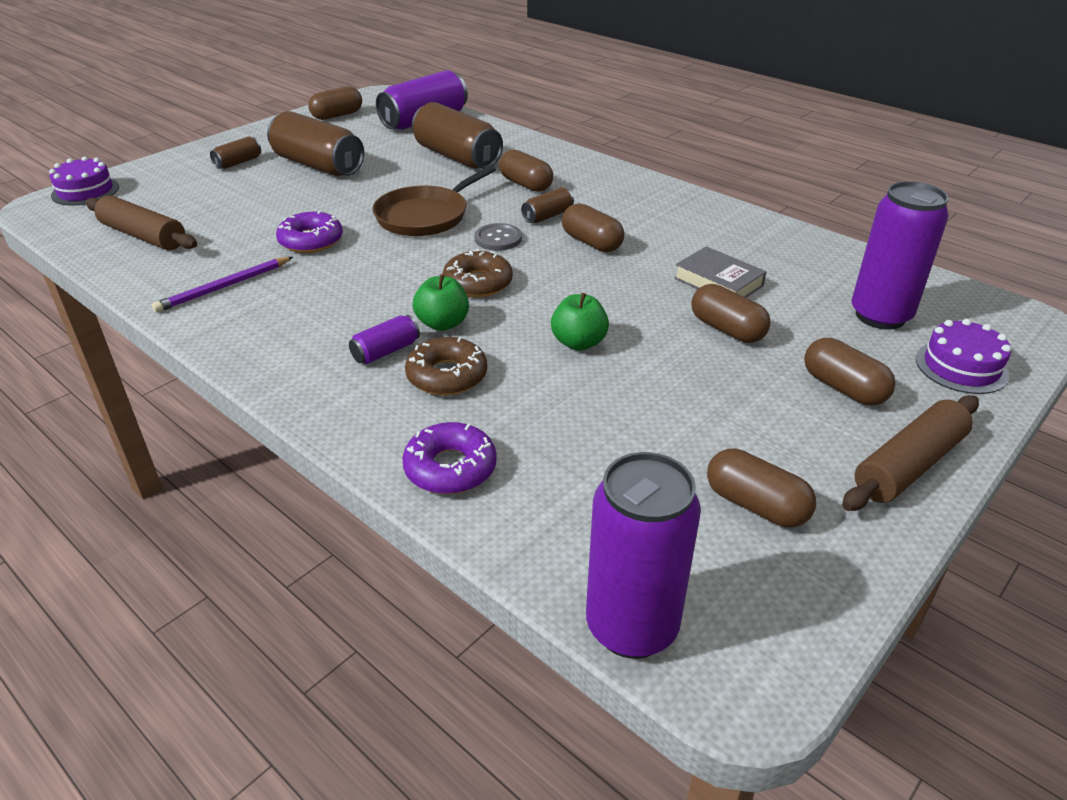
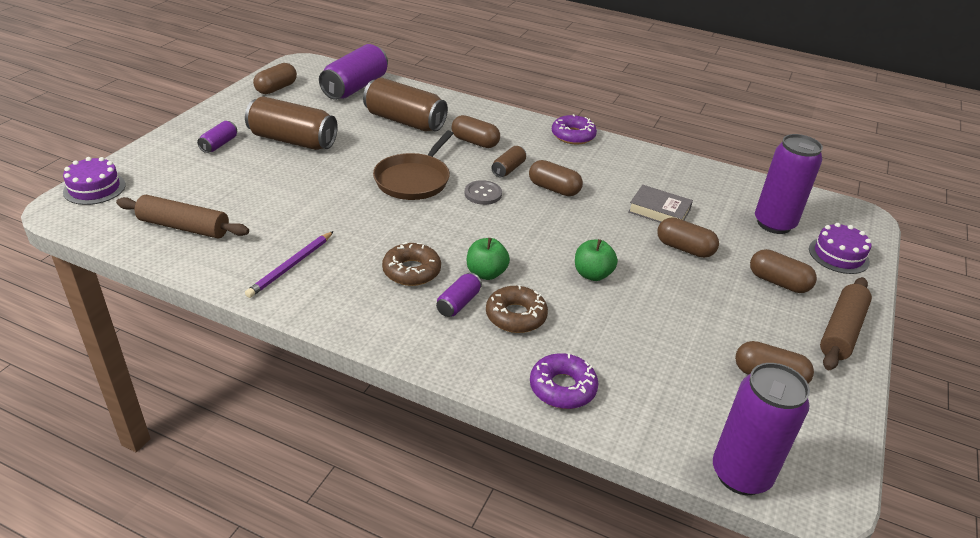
camera: 20 degrees left, 0 degrees up
(238, 163) = (219, 144): brown can -> purple can
(311, 241) = (335, 214): purple donut -> purple donut (573, 135)
(478, 283) = (491, 235): brown donut -> brown donut (411, 271)

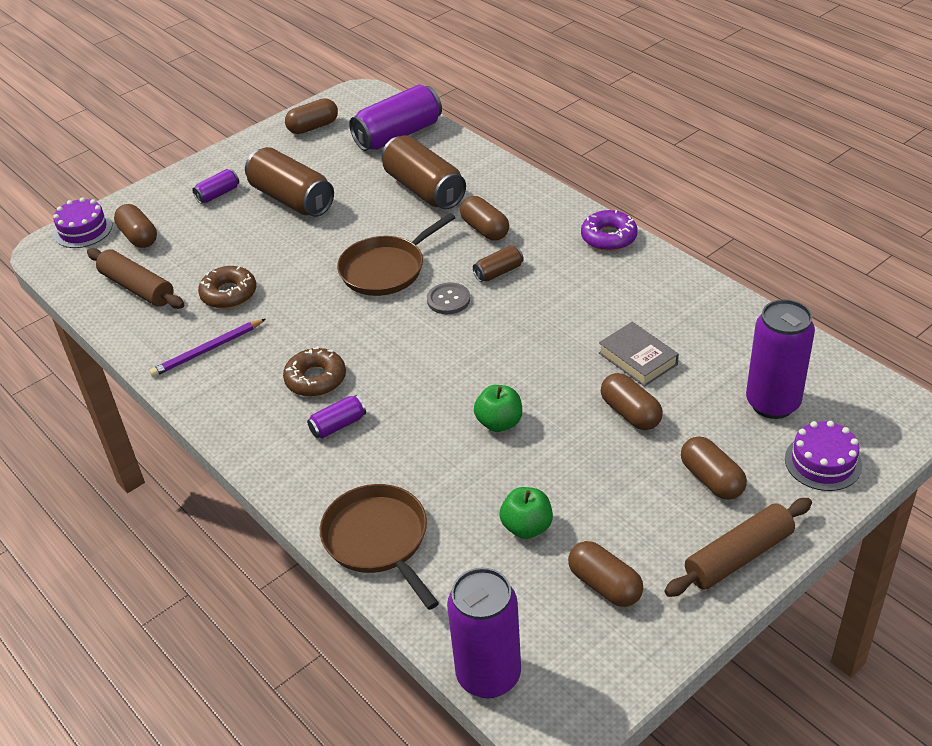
camera: 30 degrees right, 5 degrees up
(486, 273) = (388, 397): green apple -> green apple (527, 527)
(516, 316) = (385, 452): brown donut -> brown donut (229, 294)
(554, 189) = (533, 307): brown capsule -> brown capsule (138, 237)
(562, 388) = (378, 540): purple donut -> brown pan

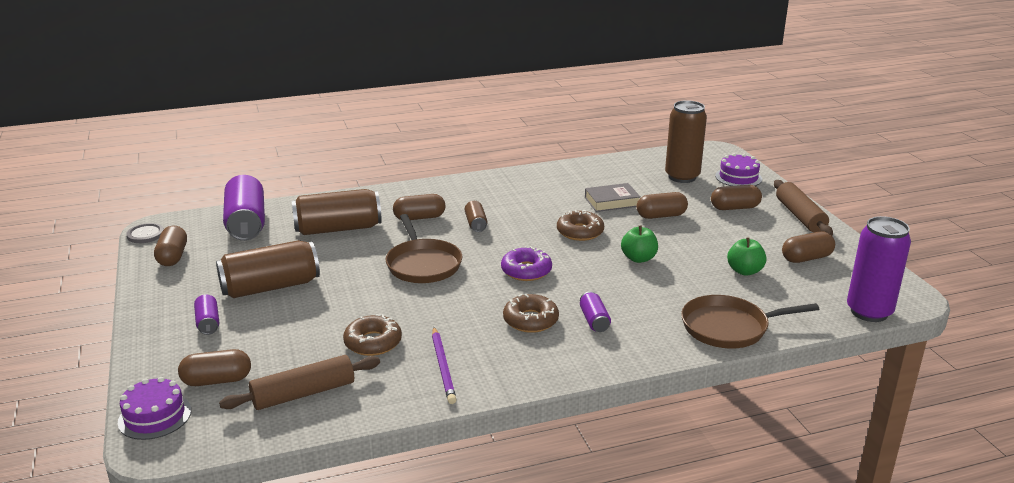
camera: 70 degrees left, 15 degrees down
(448, 300) = (488, 248): grey button -> grey button (145, 234)
(535, 356) = (580, 232): none -> brown donut
(609, 237) = (479, 181): purple donut -> purple donut (526, 271)
(772, 403) = (682, 177): purple can -> brown can

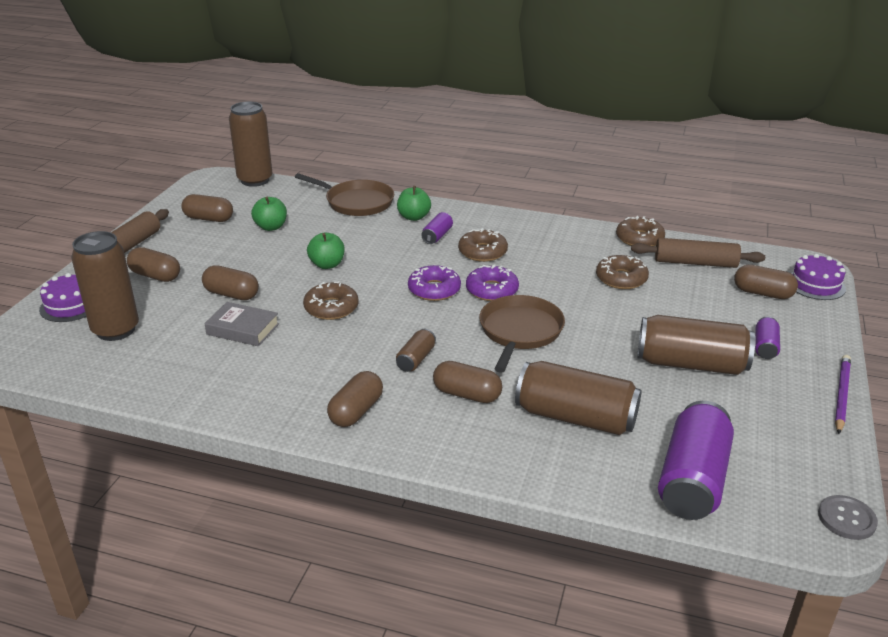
camera: 145 degrees left, 5 degrees up
(173, 257) = (803, 455): brown capsule -> brown capsule (356, 411)
(385, 404) = (639, 239): none -> brown donut
(443, 367) = (580, 245): purple pencil -> purple pencil (841, 395)
(480, 287) = (492, 290): none -> purple donut
(647, 333) = (413, 217): none -> green apple
(869, 312) = (255, 180): purple can -> brown can

